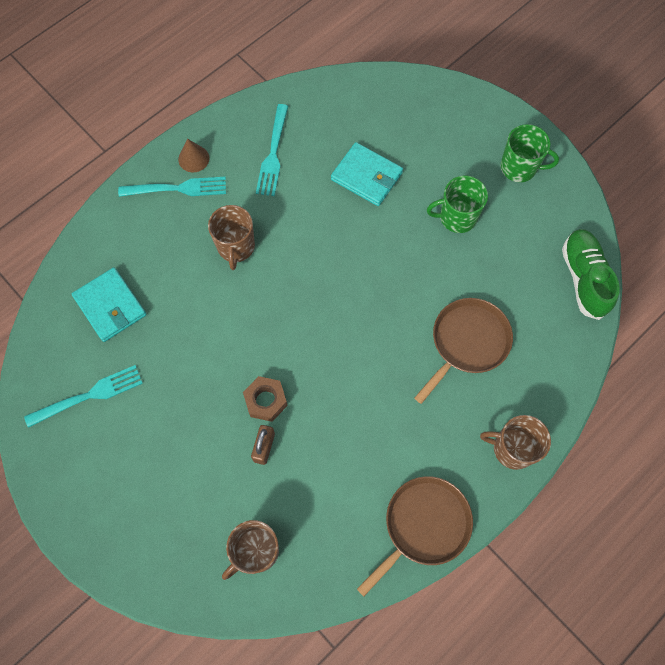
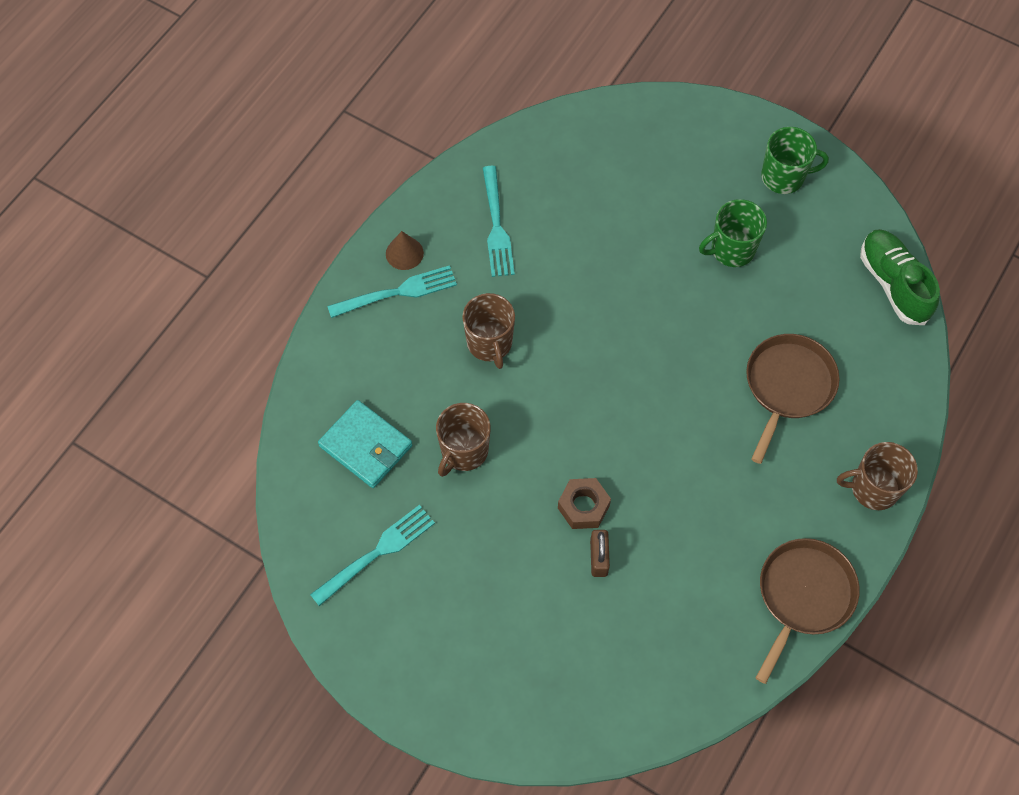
camera: 15 degrees left, 5 degrees down
(256, 551) = (628, 672): brown mug -> brown mug (464, 451)
(366, 176) = (613, 227): turquoise wallet -> none

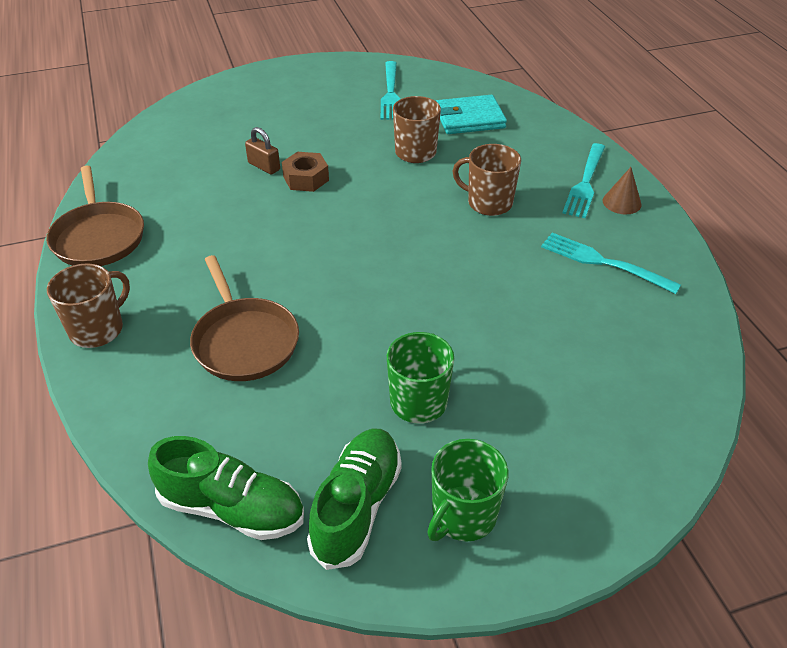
camera: 130 degrees right, 20 degrees down
(830, 227) = (357, 506): none -> green shoe

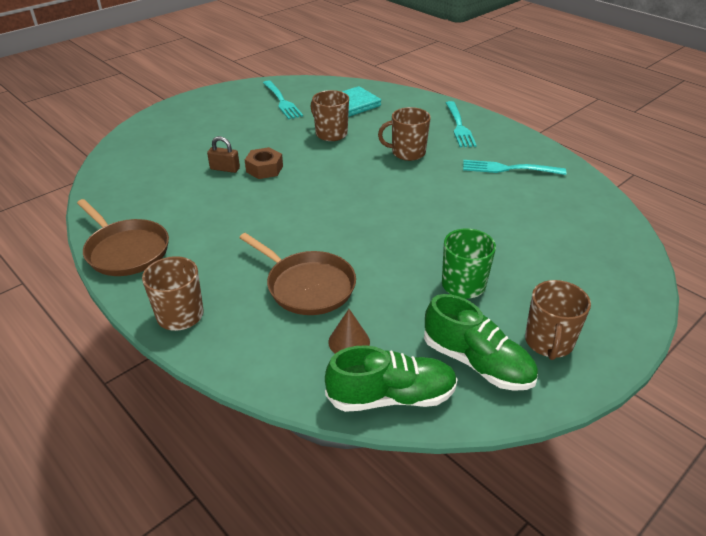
camera: 25 degrees left, 5 degrees down
(357, 506) = (477, 362): green shoe -> green shoe turned 135 degrees clockwise
(463, 516) = (549, 342): green mug -> brown mug
(621, 202) = (490, 132): brown cone -> brown cone (349, 342)

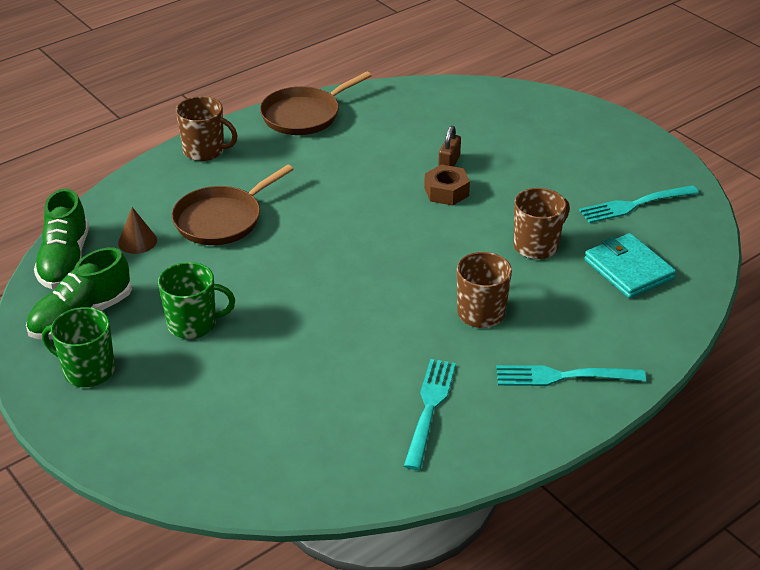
camera: 95 degrees right, 0 degrees up
(549, 342) = (87, 371): brown mug -> green mug

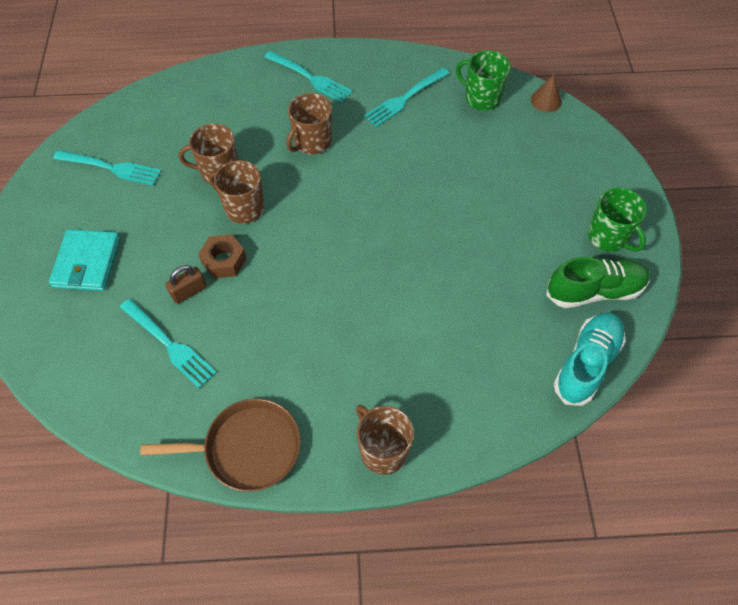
camera: 145 degrees left, 20 degrees up
(65, 261) = (586, 364): green shoe -> turquoise shoe
(137, 241) = (513, 352): brown cone -> brown cone (546, 100)
(193, 324) = (512, 237): green mug -> green mug (481, 98)
(221, 219) = (427, 337): brown pan -> none
(423, 134) = (169, 345): none -> turquoise fork
(477, 231) = (243, 208): none -> brown mug
(628, 269) = (185, 121): turquoise wallet -> turquoise wallet (87, 262)

